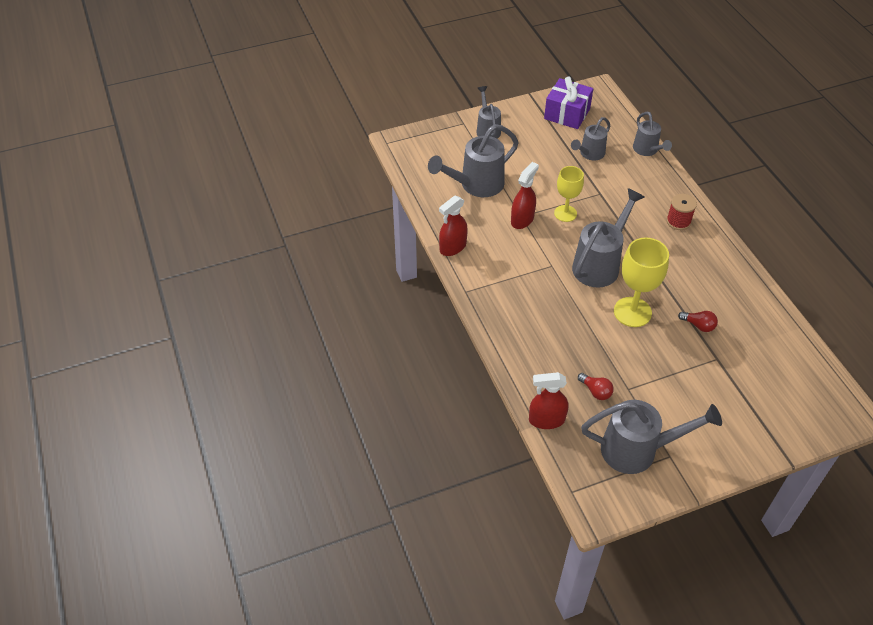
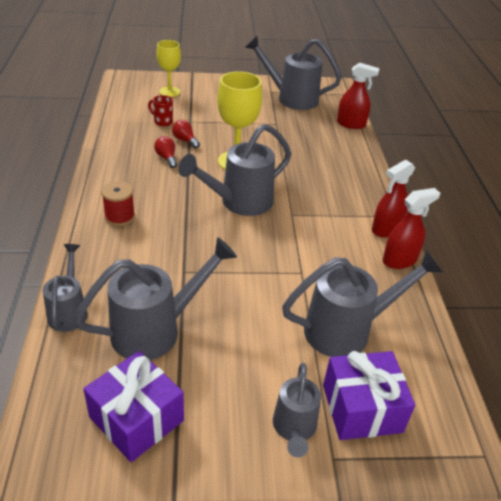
camera: 165 degrees left, 10 degrees down
(455, 146) = (362, 408): none -> purple gift
(522, 220) = (302, 267): red spray bottle -> red spray bottle (386, 229)
(565, 213) = (244, 260): yellow goblet -> yellow goblet (169, 92)
(590, 154) = (155, 330): grey watering can -> grey watering can, size x1.66
(595, 391) = (303, 128): red light bulb -> red light bulb (166, 158)
(742, 346) = (162, 122): none -> red mug

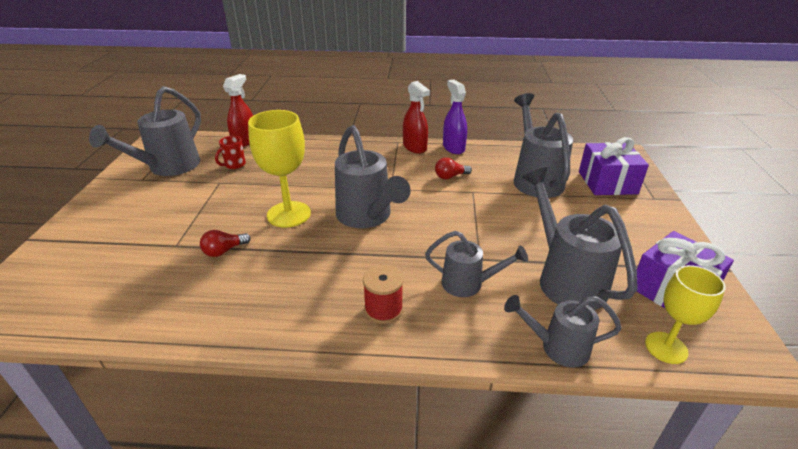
camera: 80 degrees left, 5 degrees down
(162, 122) = (162, 270): red mug -> red mug (234, 165)
(166, 158) = (261, 268): red light bulb -> red light bulb (450, 176)
(169, 92) = (75, 262): yellow goblet -> yellow goblet (666, 348)
(294, 428) = (638, 211): grey watering can -> grey watering can (468, 284)
(399, 260) = (453, 147): red spray bottle -> purple spray bottle

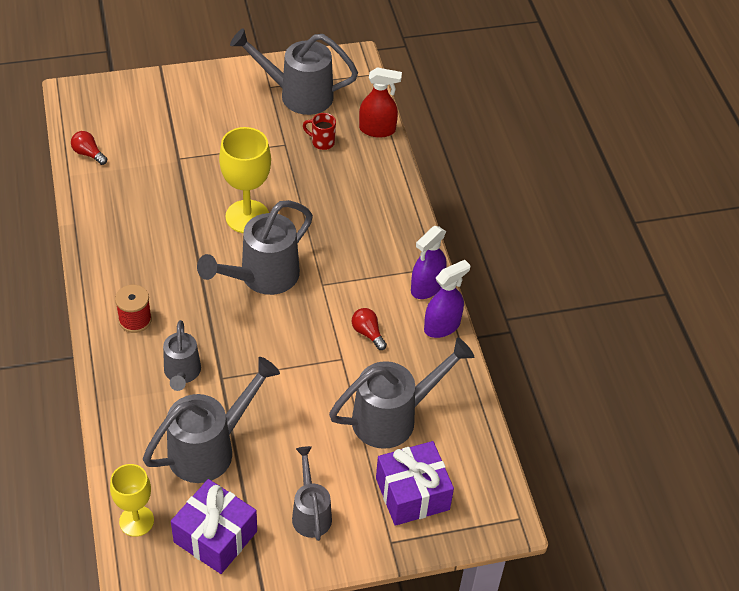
camera: 70 degrees right, 15 degrees up
(224, 251) = (180, 192): red light bulb -> red light bulb (88, 154)
(414, 147) = (426, 287): red spray bottle -> purple spray bottle
(558, 347) = (119, 443): grey watering can -> grey watering can (310, 513)

